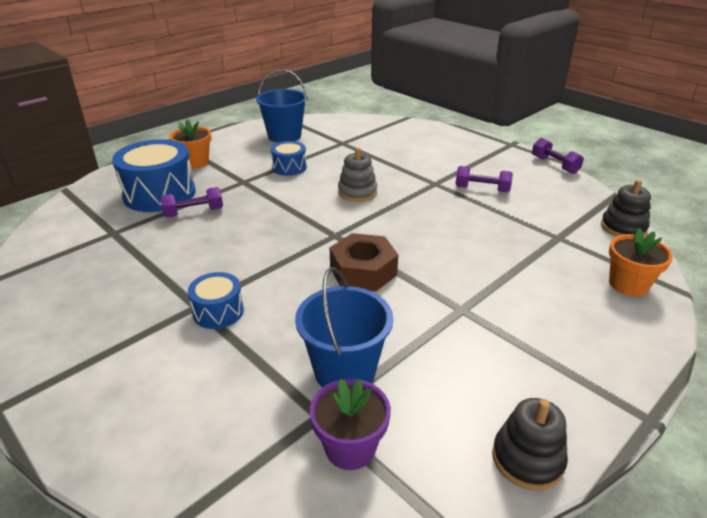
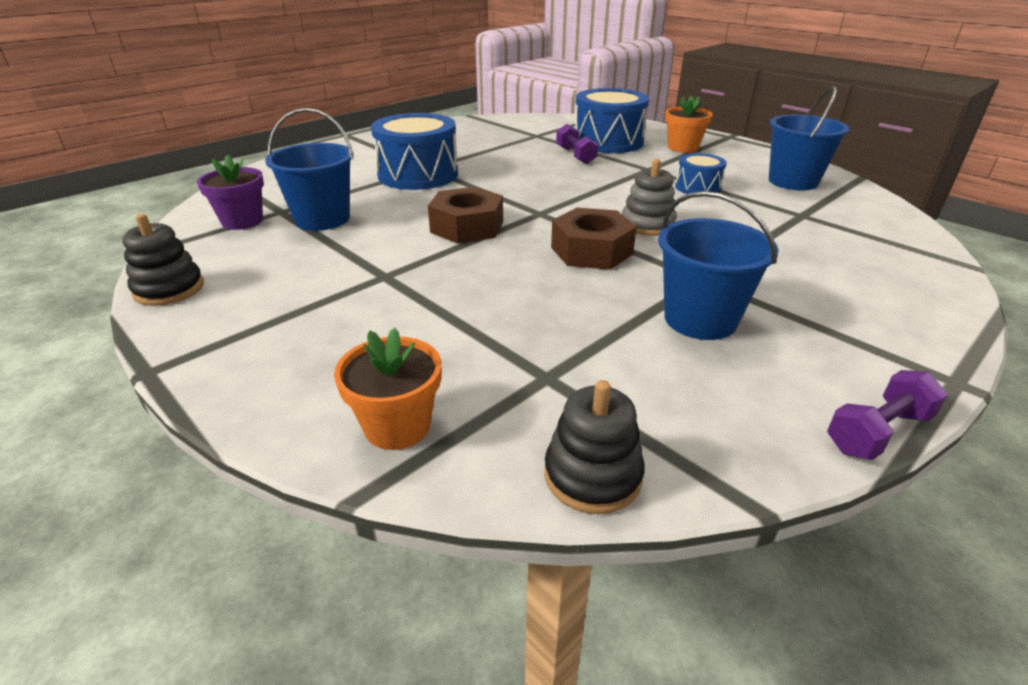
camera: 90 degrees right, 0 degrees up
(218, 311) = (418, 174): blue drum -> blue drum, size x1.89
(402, 216) = (591, 251): none -> brown nut
(482, 189) = (700, 319): purple dumbbell -> blue bucket

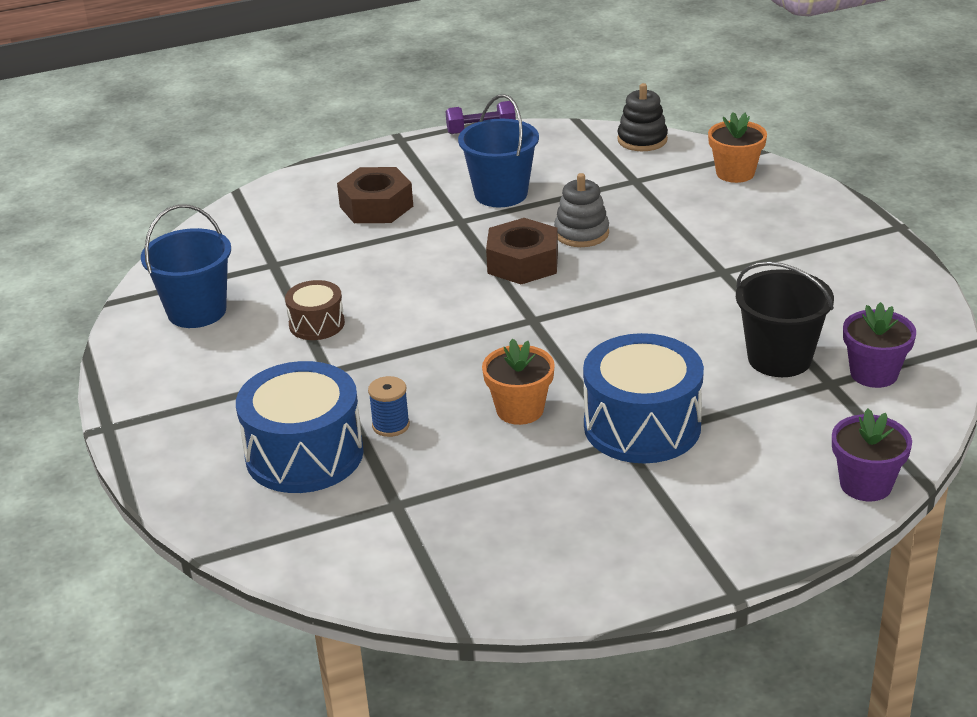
camera: 155 degrees left, 0 degrees up
(169, 289) = (916, 292): black stacking toy -> none
(267, 171) = (865, 484): none -> purple flower pot
(322, 219) = (779, 358): blue bucket -> black bucket
(467, 227) = (622, 315): brown nut -> brown nut (376, 206)
(575, 155) = (391, 425): purple dumbbell -> blue spool
(647, 224) = (438, 282): grey stacking toy -> grey stacking toy (581, 233)
(683, 148) = (219, 411): orange flower pot -> orange flower pot (520, 410)
(697, 187) = (317, 324): blue drum -> brown drum

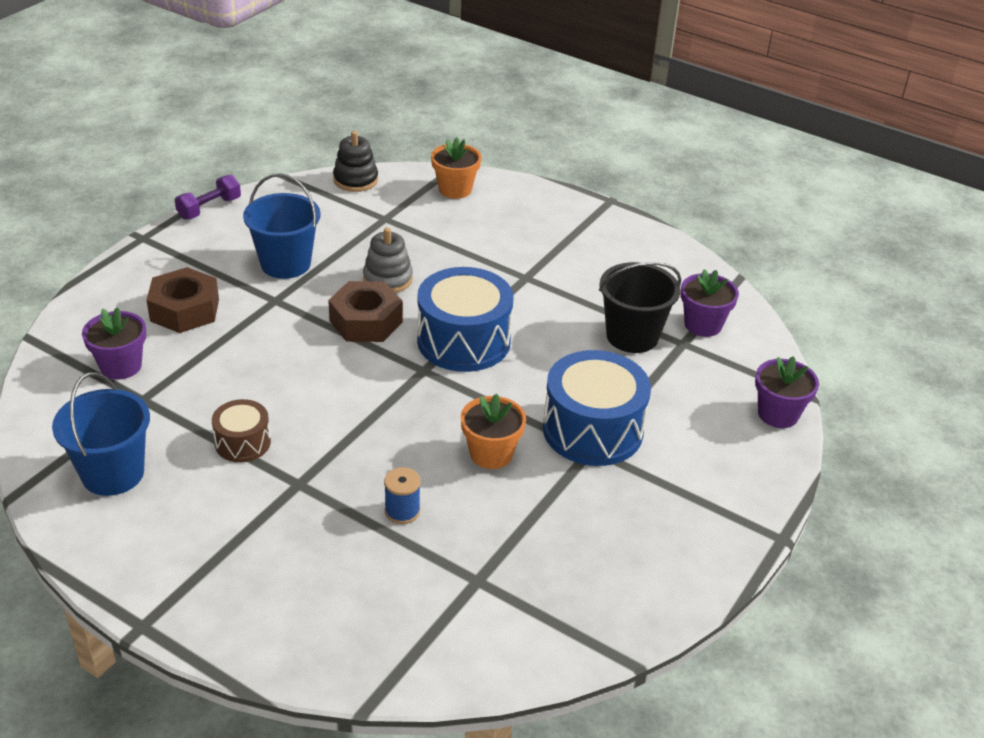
camera: 40 degrees left, 5 degrees up
(282, 234) = (121, 366): none -> purple flower pot
(304, 454) = (355, 570): blue drum -> blue drum (463, 341)

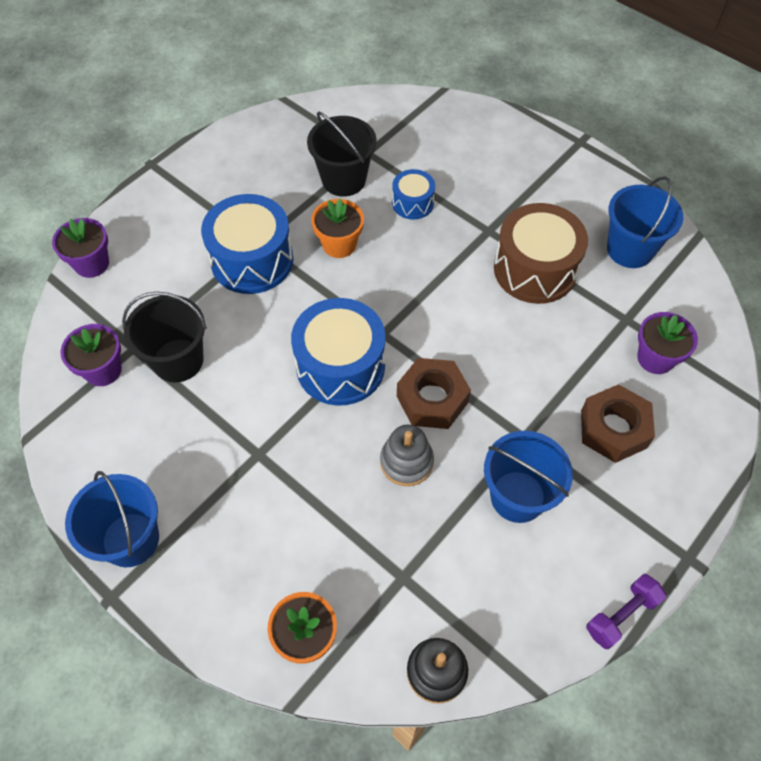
camera: 170 degrees left, 20 degrees up
(243, 442) = (535, 269): brown drum -> brown drum, size x1.89
(402, 511) = (412, 203): blue spool -> blue drum
(503, 536) = (344, 179): none -> black bucket
(612, 226) = (130, 539): none -> blue bucket

